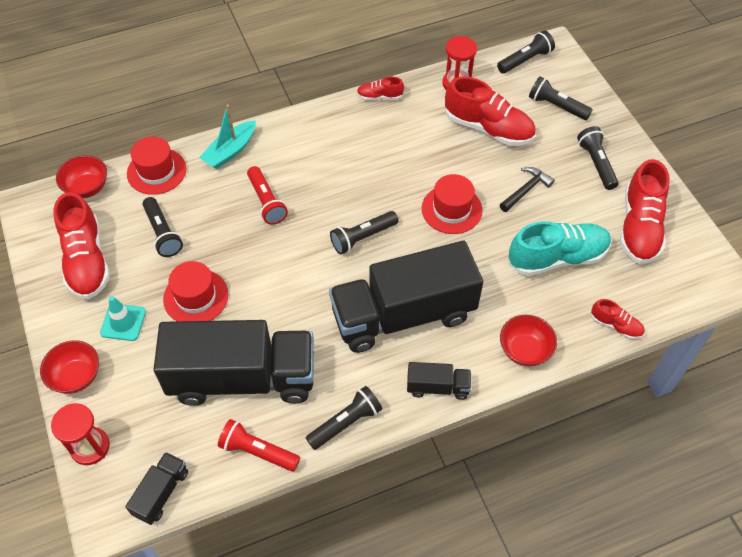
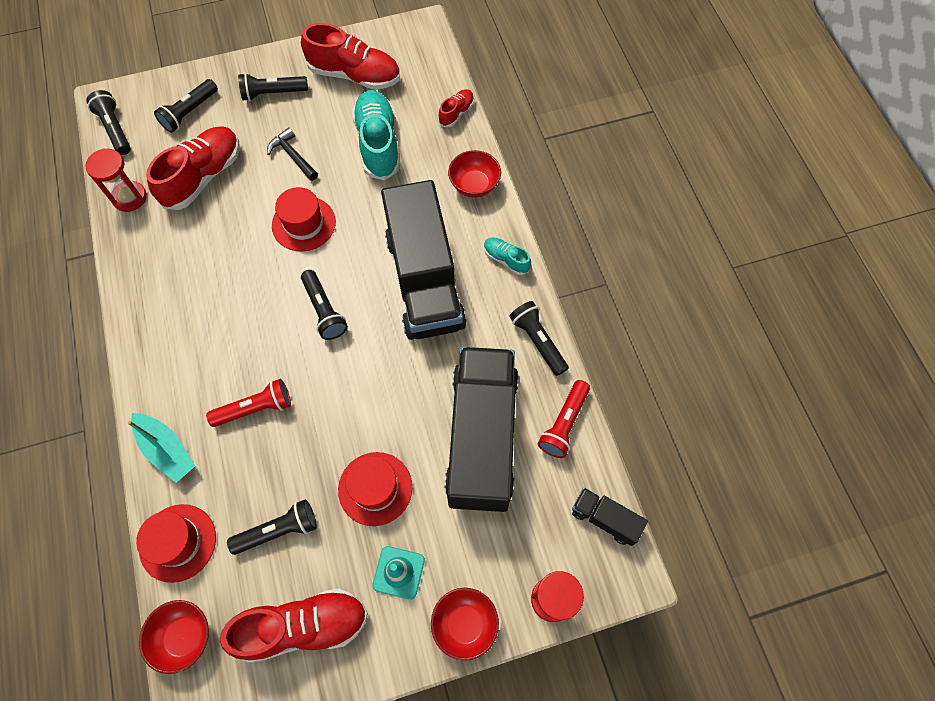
camera: 85 degrees left, 10 degrees up
(379, 96) = (126, 277): red shoe -> none
(437, 387) = (506, 259): black truck -> turquoise shoe

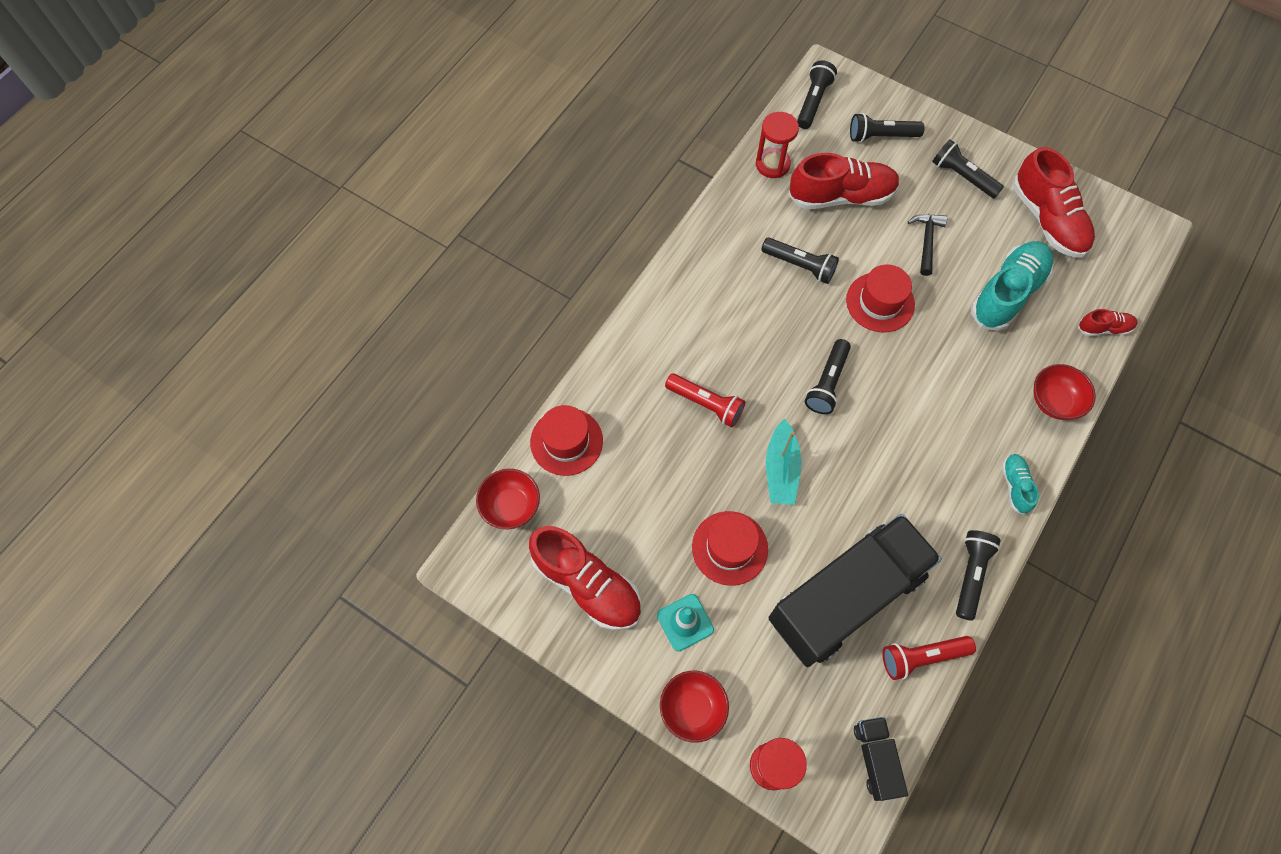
camera: 50 degrees right, 0 degrees up
(167, 450) = (620, 372): turquoise boat -> turquoise boat (781, 469)
(278, 530) = (636, 504): black flashlight -> black flashlight (800, 265)
(424, 281) = (928, 437): black truck -> none

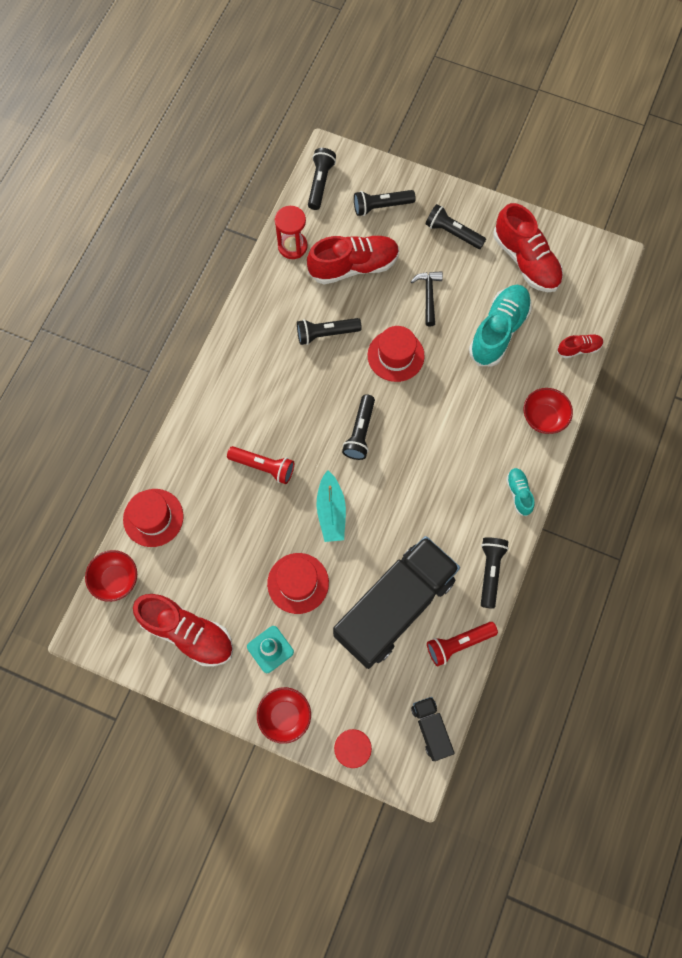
camera: 10 degrees left, 5 degrees up
(800, 265) = (326, 334): black flashlight -> black flashlight turned 150 degrees clockwise

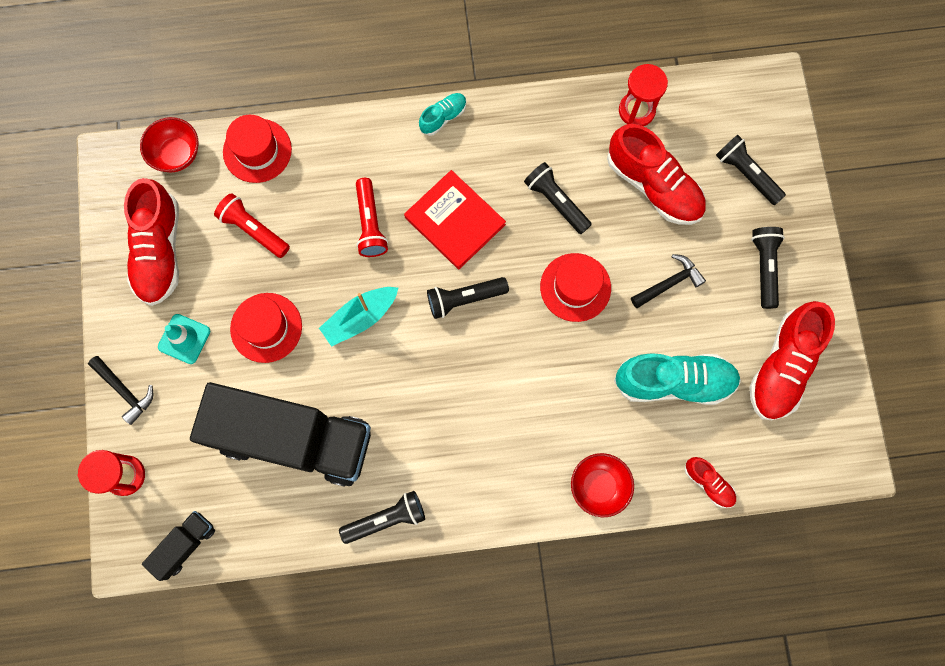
camera: 60 degrees right, 5 degrees up
(285, 716) = (125, 391): red bowl -> black hammer
(298, 408) = (455, 221): none -> red book
(320, 183) = (731, 95): black flashlight -> none
(458, 643) = (289, 526): red flashlight -> red flashlight (254, 230)
(518, 493) = (492, 504): turquoise shoe -> turquoise shoe (443, 117)

